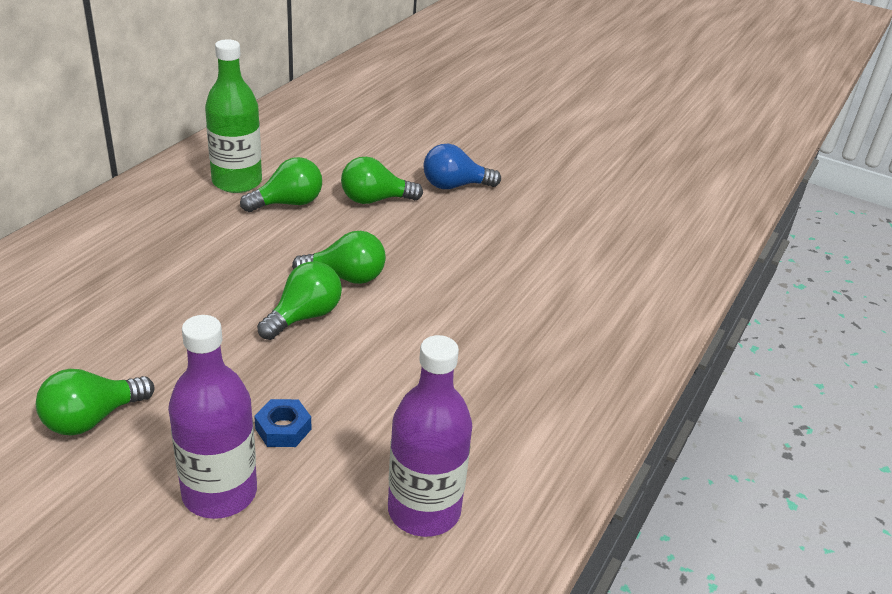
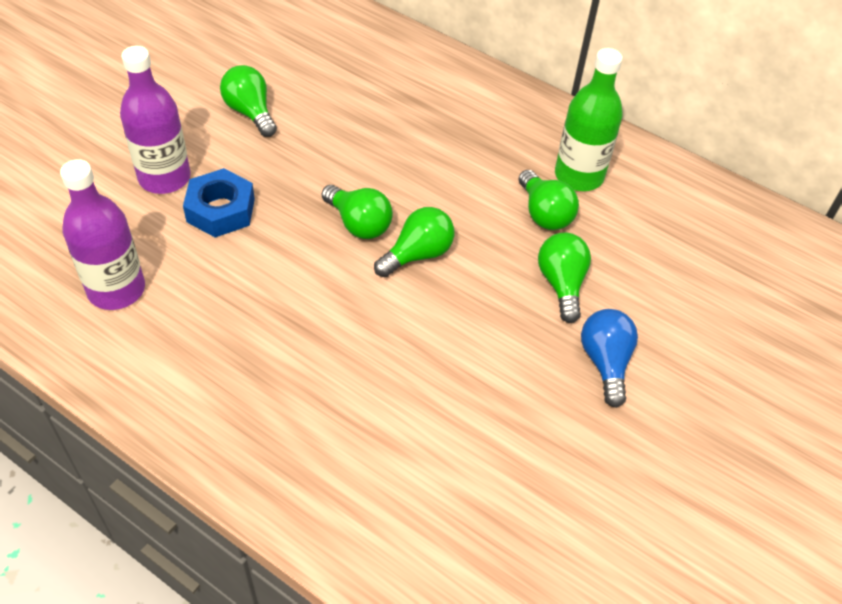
camera: 95 degrees right, 15 degrees up
(283, 429) = (221, 210): blue nut -> blue nut, size x1.66
(346, 277) = (418, 254): green light bulb -> green light bulb turned 135 degrees counterclockwise

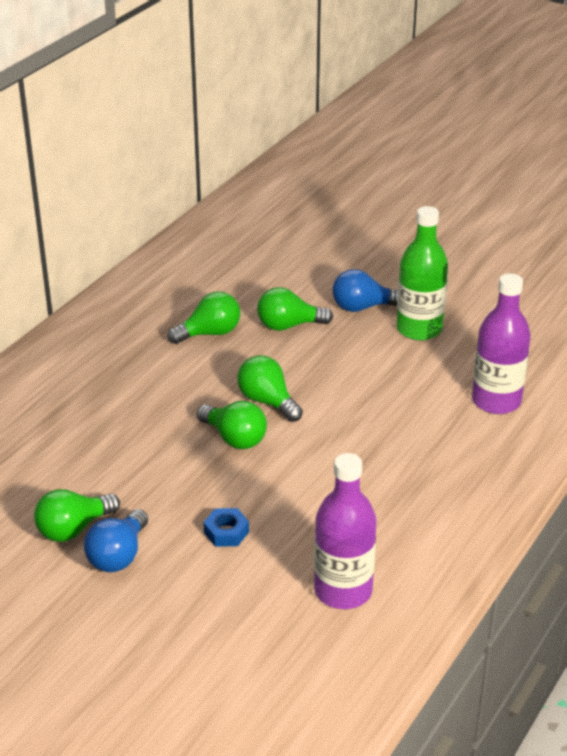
camera: 90 degrees left, 15 degrees down
(164, 178) = (182, 582): purple bottle -> purple bottle (496, 401)
(209, 139) = (118, 555): none -> blue light bulb
(221, 210) = (226, 532): blue nut -> blue nut, size x0.60
(359, 224) = (234, 438): green light bulb -> green light bulb turned 90 degrees clockwise
(579, 176) = (161, 314): green bottle -> green bottle (419, 329)

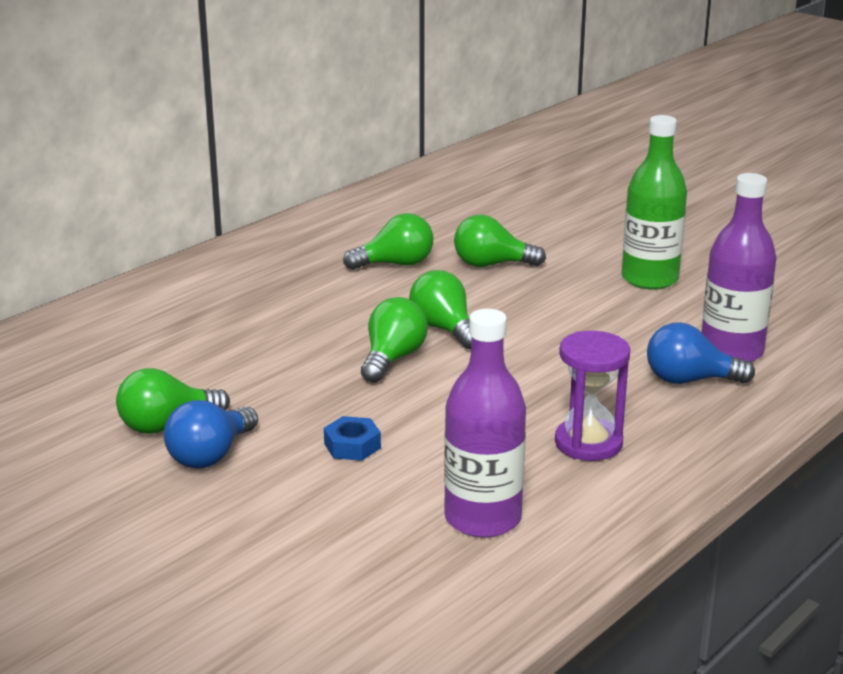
camera: 10 degrees right, 10 degrees down
(234, 438) = (393, 359): green light bulb -> green light bulb turned 120 degrees counterclockwise
(362, 307) = (585, 255): blue light bulb -> blue light bulb (689, 380)
(405, 507) = (588, 443): none -> purple hourglass

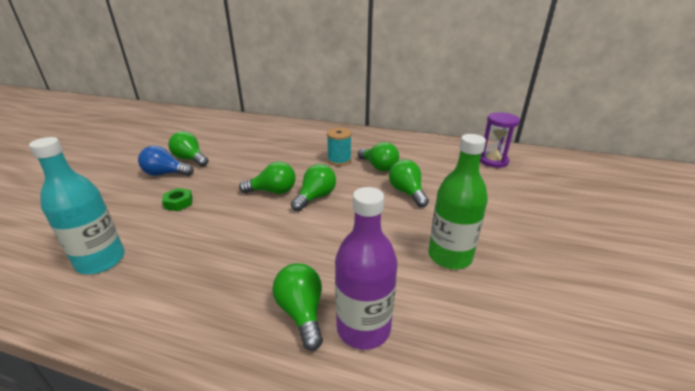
camera: 65 degrees right, 5 degrees up
(338, 288) = (339, 160): none -> turquoise spool
(352, 446) = (178, 203): blue nut -> green nut
(483, 518) = (101, 261): purple bottle -> turquoise bottle
(588, 443) = (194, 282): purple hourglass -> purple hourglass (493, 161)
(689, 380) = (301, 313): blue light bulb -> green light bulb

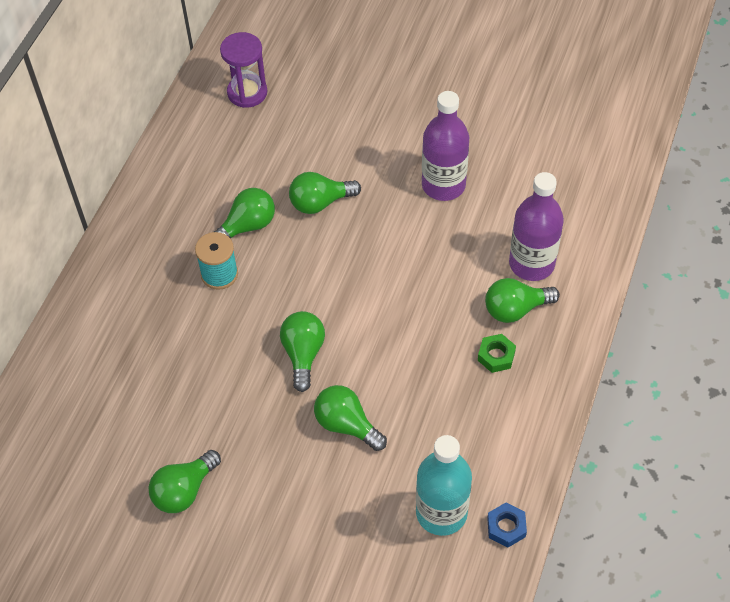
camera: 85 degrees left, 25 degrees up
(53, 304) = (506, 527): none -> blue nut
(165, 174) = (233, 513): blue light bulb -> none
(178, 203) = (323, 467): green nut -> green nut (496, 356)
(315, 197) = (323, 303): green light bulb -> green light bulb (346, 425)
(449, 256) = (443, 185): green bottle -> purple bottle

